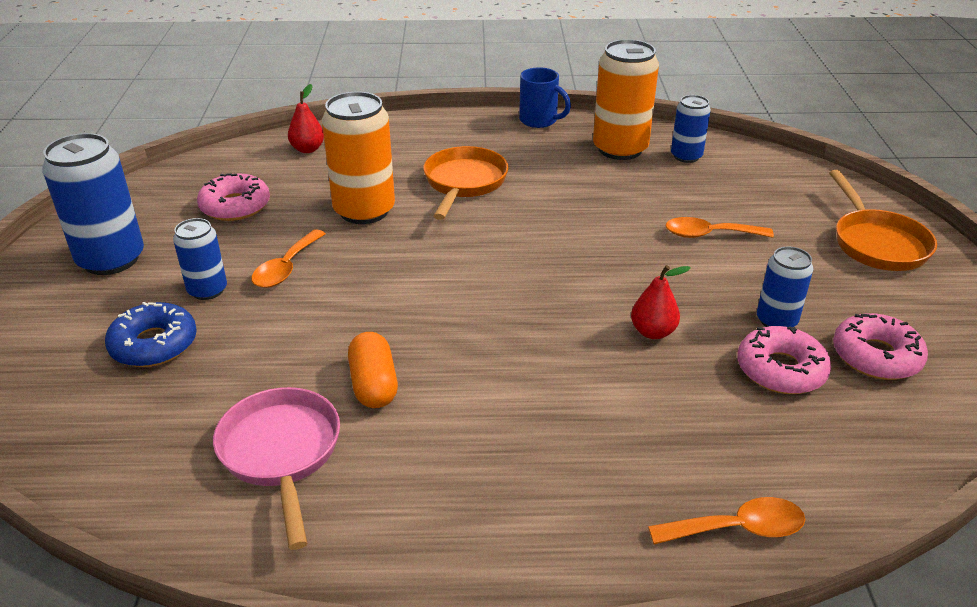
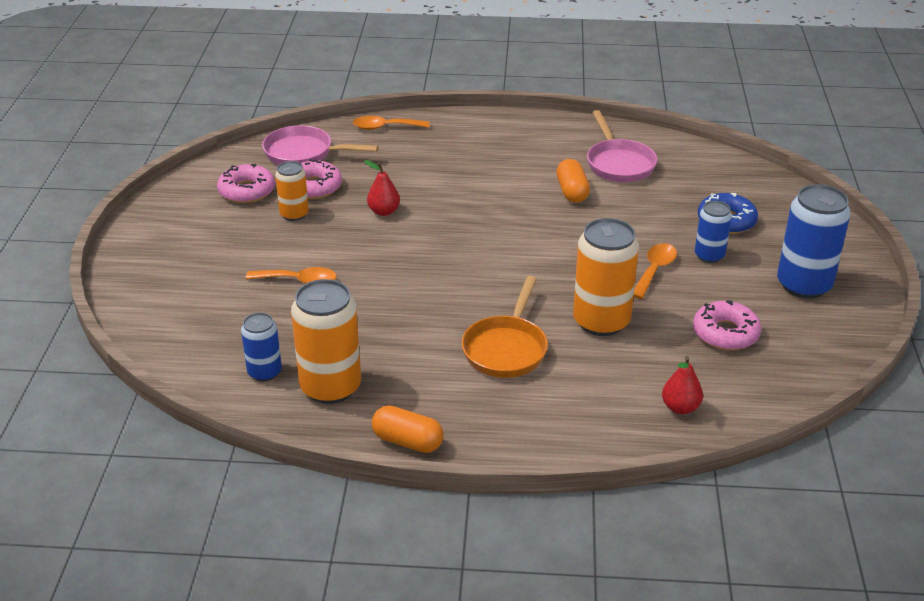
camera: 175 degrees left, 0 degrees up
(539, 120) = (407, 441): blue mug -> orange capsule
(776, 320) = (294, 214): blue can -> orange can
(847, 443) = (304, 153): none -> pink pan
(877, 243) = (165, 266): orange pan -> none

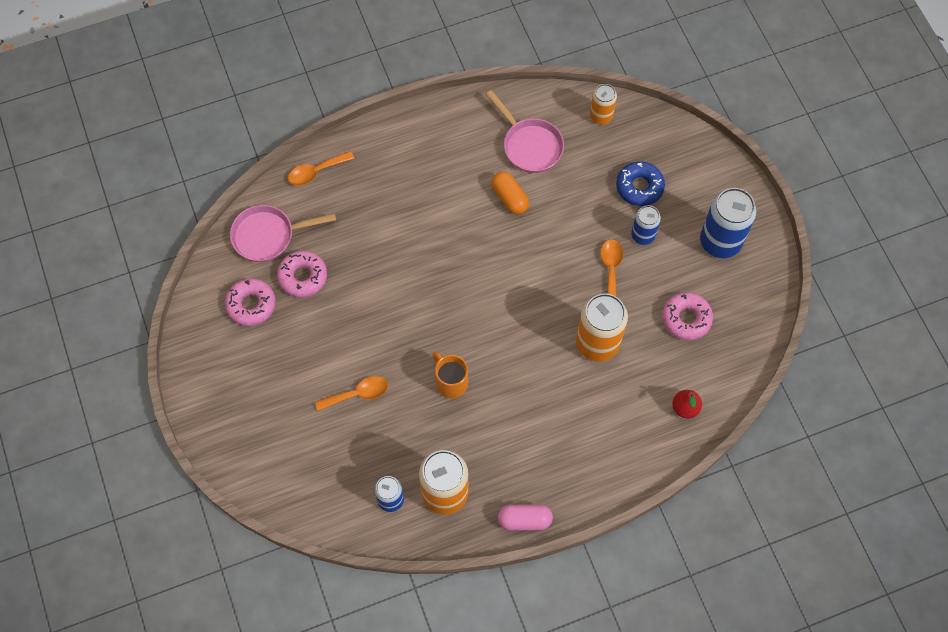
camera: 25 degrees left, 30 degrees up
(294, 214) = (307, 317): orange can -> orange can (601, 116)
(383, 211) = (376, 284): red pear -> none
(407, 302) = (451, 382): none -> orange mug
(407, 441) = (524, 520): orange capsule -> pink capsule
(506, 348) = (545, 400): orange pan -> none

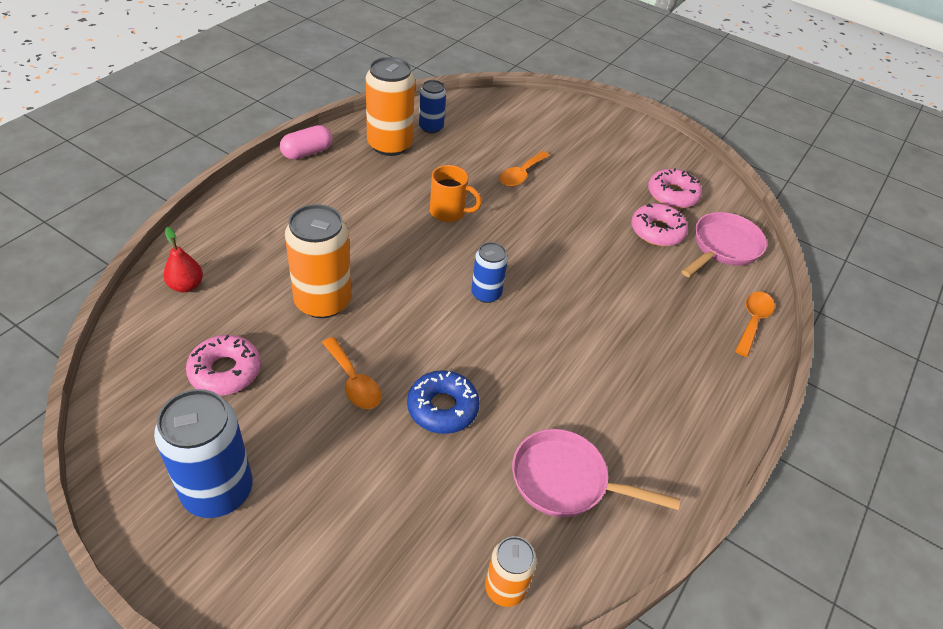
camera: 140 degrees right, 20 degrees down
(509, 198) = (535, 401): orange capsule -> none
(639, 187) = (379, 506): blue donut -> blue donut (442, 408)
(643, 235) = (336, 442): blue can -> blue can (486, 293)

